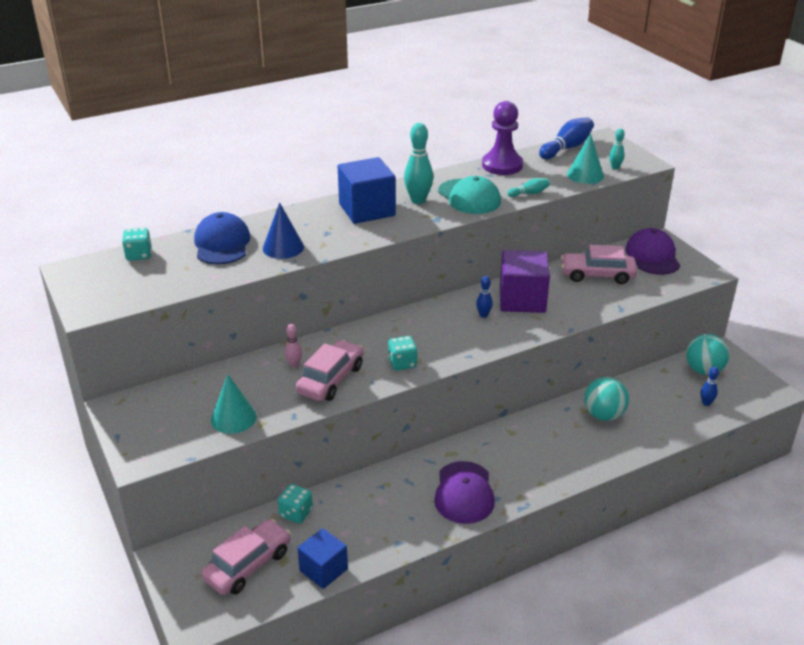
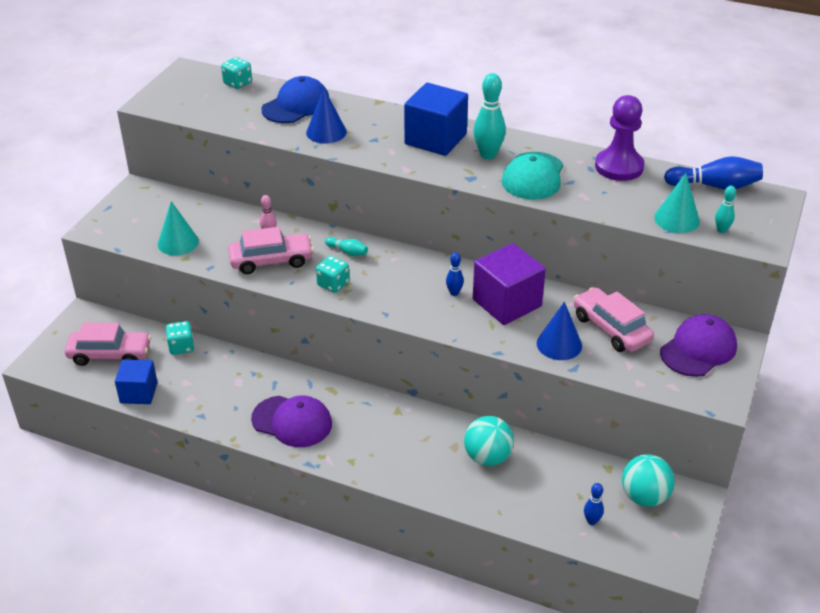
camera: 50 degrees right, 5 degrees up
(464, 493) = (292, 422): purple cap -> purple cap turned 120 degrees counterclockwise
(529, 193) = (589, 204): turquoise bowling pin -> turquoise bowling pin (347, 252)
(590, 302) = (559, 344): none -> blue cone

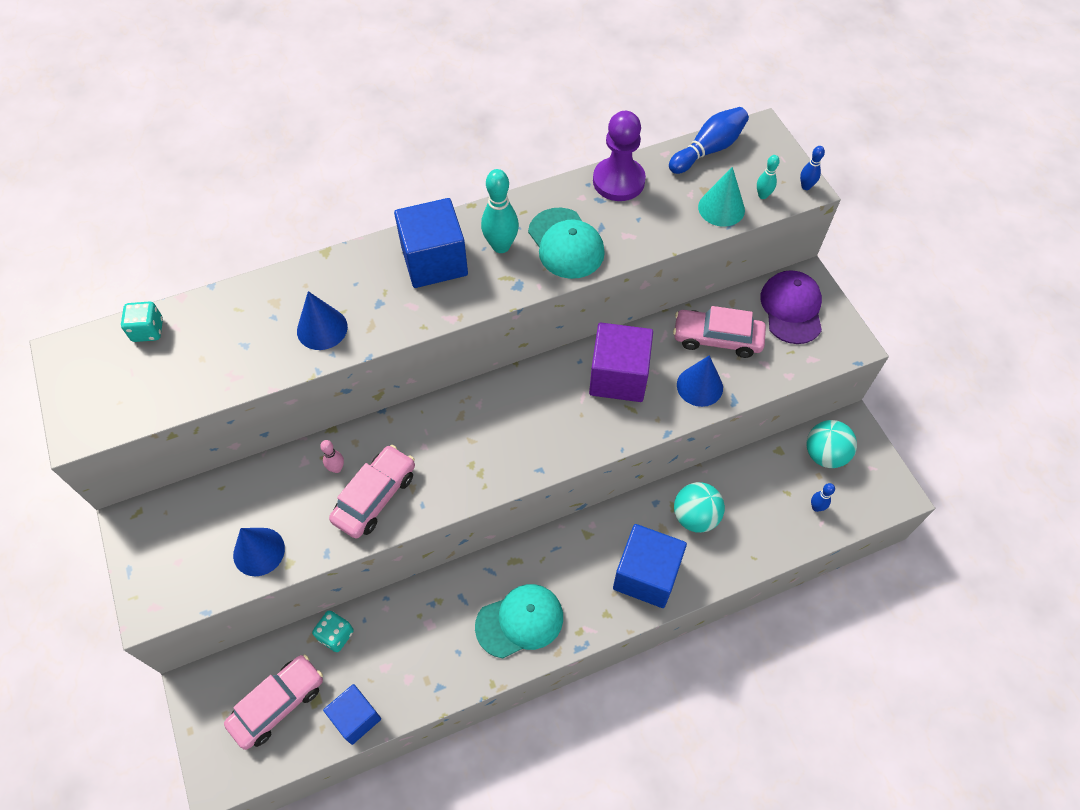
camera: 45 degrees left, 20 degrees up
(178, 242) = (259, 551): turquoise cone -> blue cone
(292, 422) = (520, 621): purple cap -> turquoise cap
(296, 105) = (249, 316): blue cap -> none
(333, 284) = (460, 476): turquoise dice -> none
(347, 252) = (431, 429): turquoise bowling pin -> none
(407, 461) = (646, 575): none -> blue cube
(454, 293) = (568, 400): blue bowling pin -> blue bowling pin (806, 186)

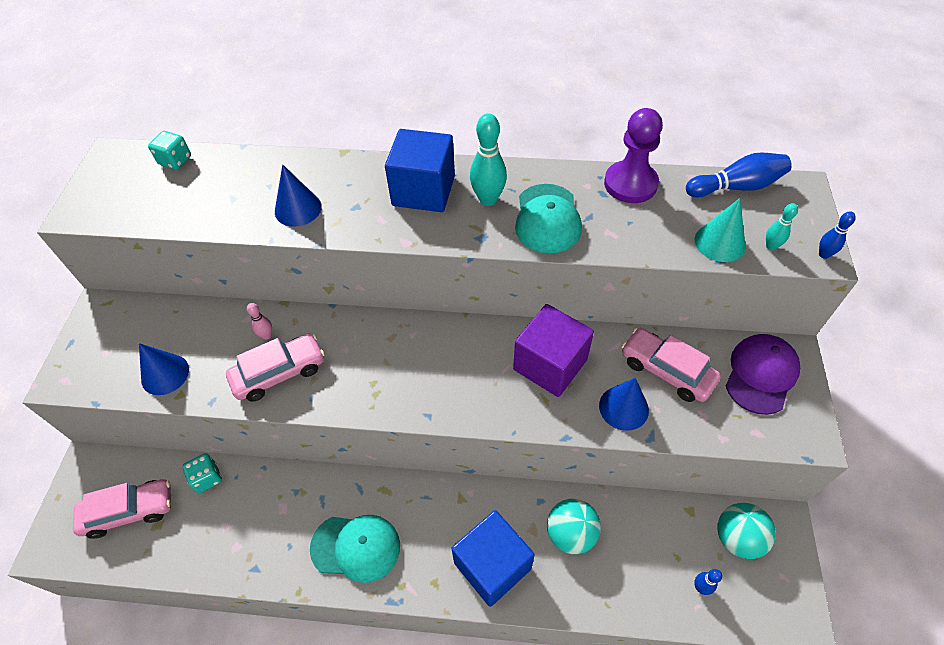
camera: 30 degrees right, 5 degrees down
(356, 718) = (175, 557): blue cube -> none

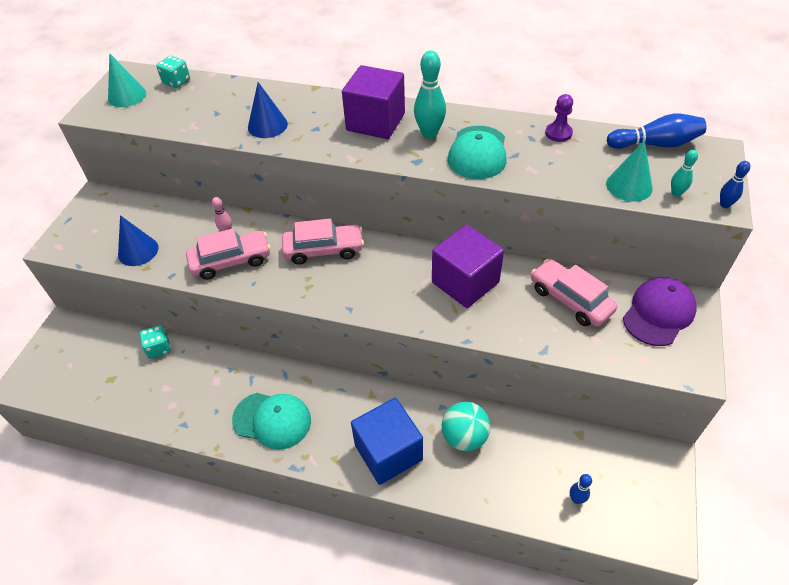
camera: 10 degrees right, 5 degrees down
(117, 186) = (127, 96): none -> turquoise cone
(129, 511) = (90, 365): pink car -> pink car (323, 250)
(423, 191) = (375, 122): blue cube -> purple cube
(623, 407) = (524, 324): blue cone -> none
(630, 184) = (558, 133): purple pawn -> purple pawn, size x0.56
(737, 538) = (620, 463): turquoise ball -> none

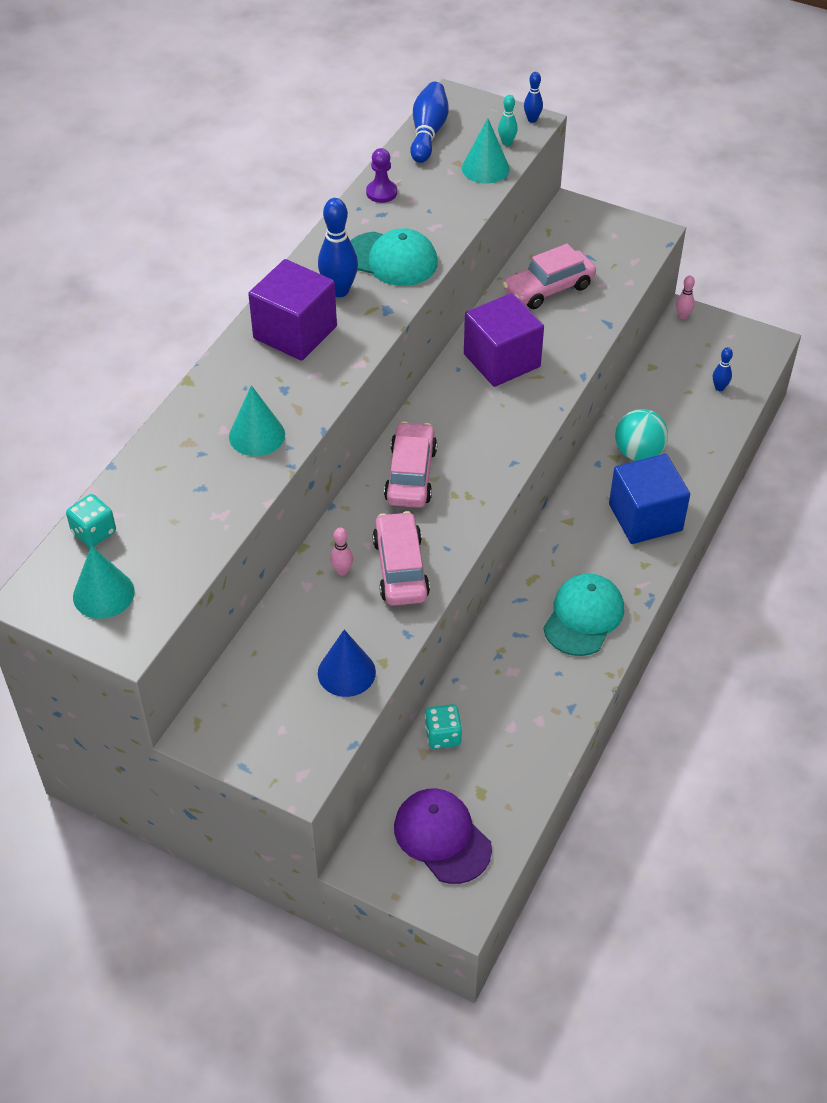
camera: 80 degrees left, 0 degrees up
(267, 125) = (257, 435): blue cone -> turquoise cone
(429, 133) = (339, 290): turquoise bowling pin -> blue bowling pin
(658, 313) = (582, 235): purple cap -> purple cap (442, 837)
(664, 453) = (683, 316): none -> pink bowling pin

